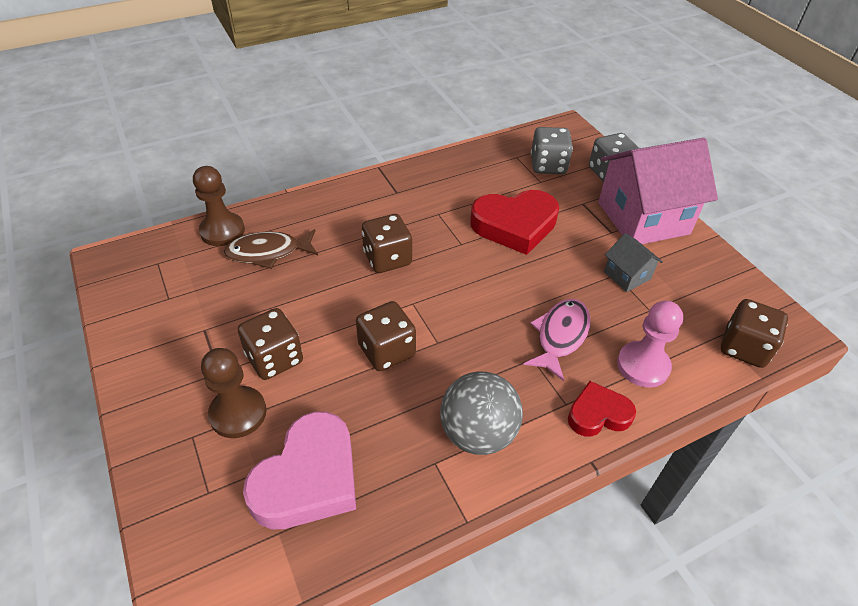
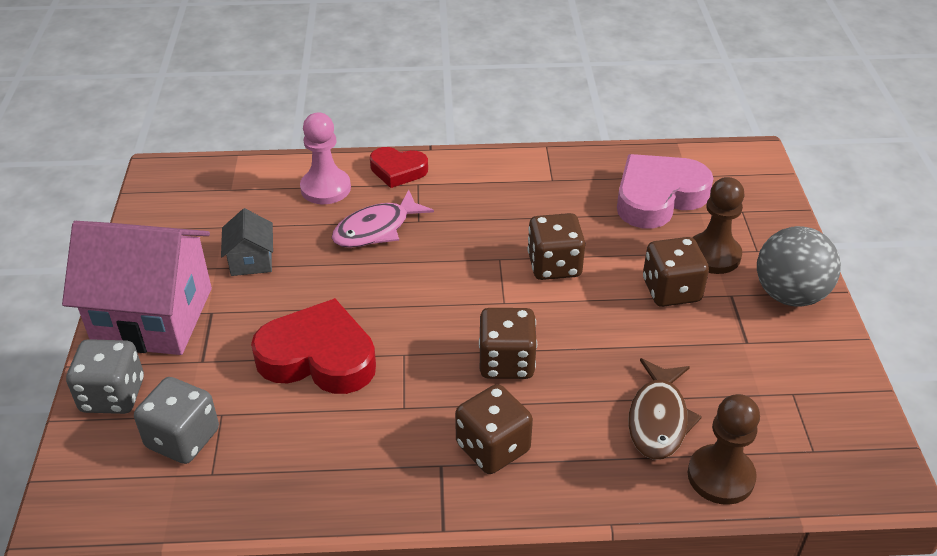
camera: 155 degrees left, 5 degrees down
(268, 252) = (658, 419): brown fish -> brown fish turned 90 degrees clockwise
(478, 433) = (506, 186): grey ball -> grey ball (789, 294)
(744, 348) = (222, 175): brown dice -> brown dice (493, 447)

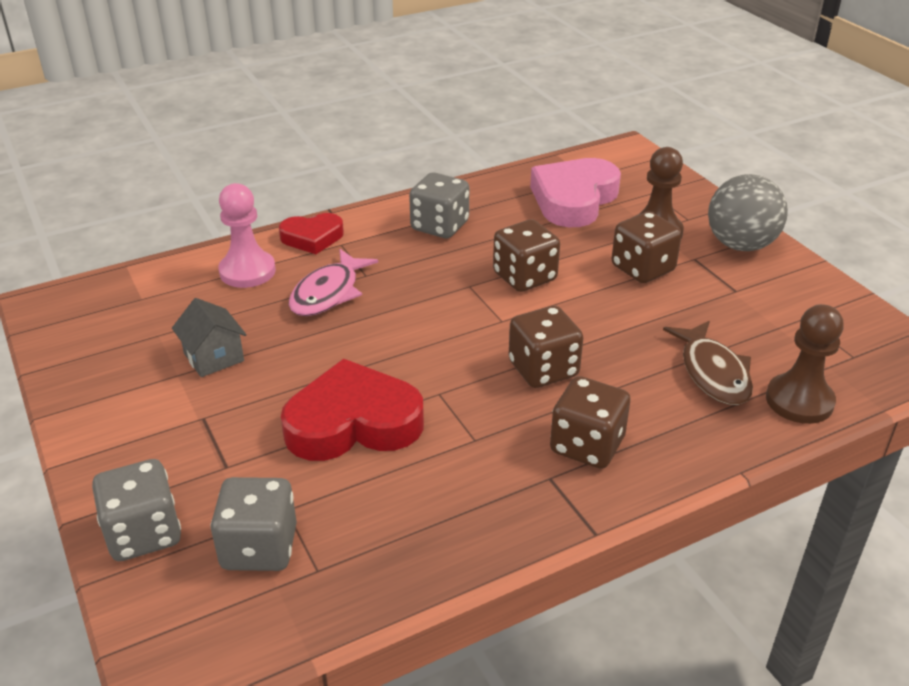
camera: 25 degrees left, 5 degrees down
(154, 317) = (138, 441): pink house -> none
(514, 190) = (440, 226): none -> grey dice

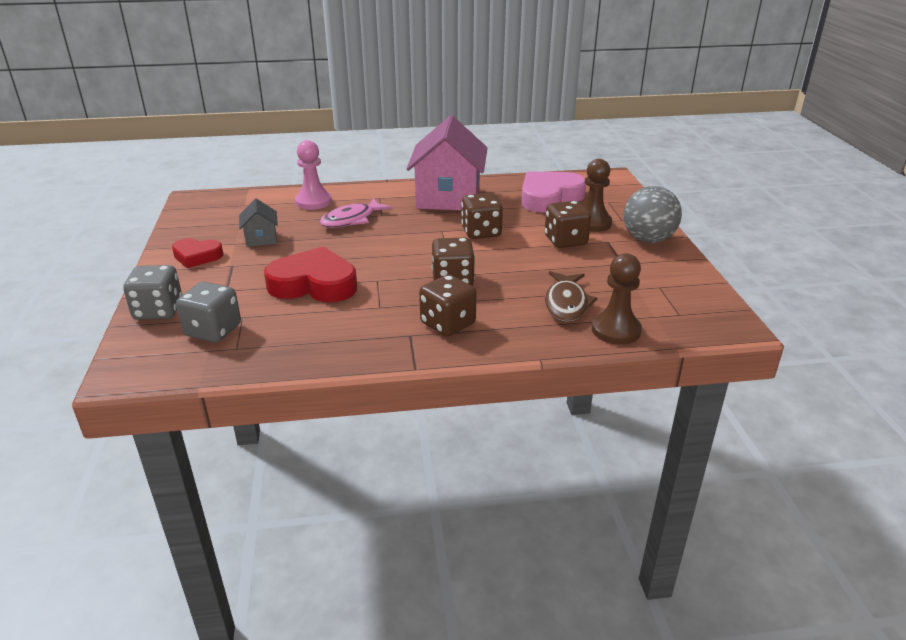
camera: 20 degrees right, 5 degrees down
(312, 238) = (365, 192): red heart -> red heart (197, 256)
(440, 226) = (448, 198): grey dice -> pink house

